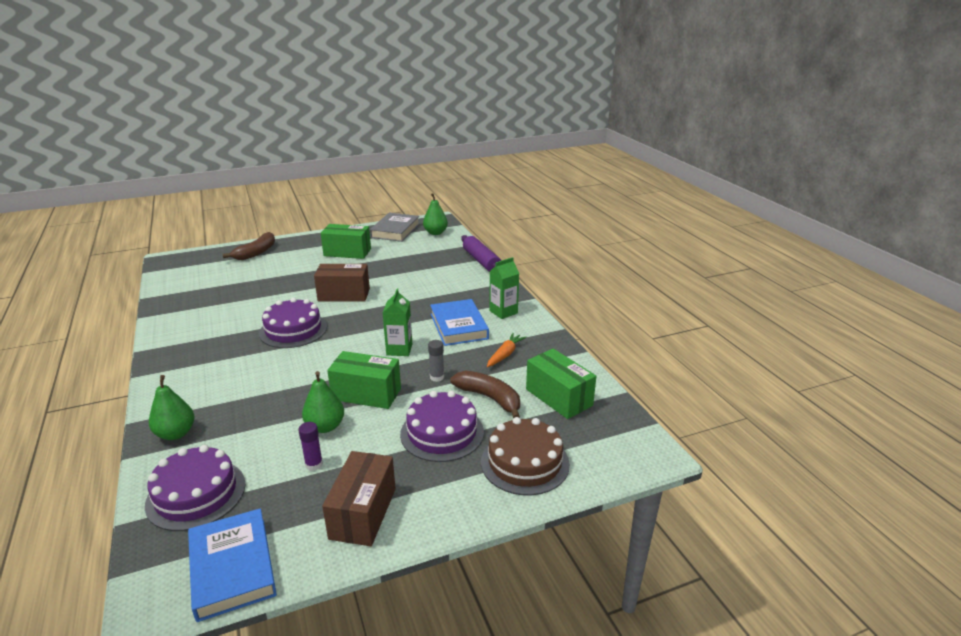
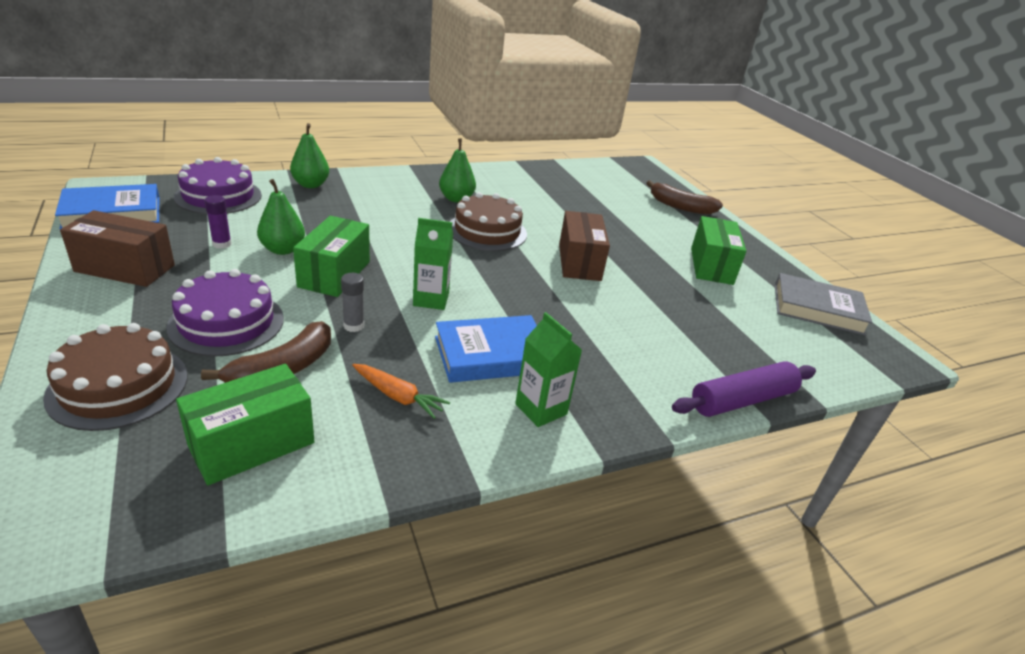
camera: 85 degrees right, 5 degrees up
(293, 330) = (487, 231): purple cake -> brown cake
(435, 233) = (837, 351): green pear -> green pear (456, 199)

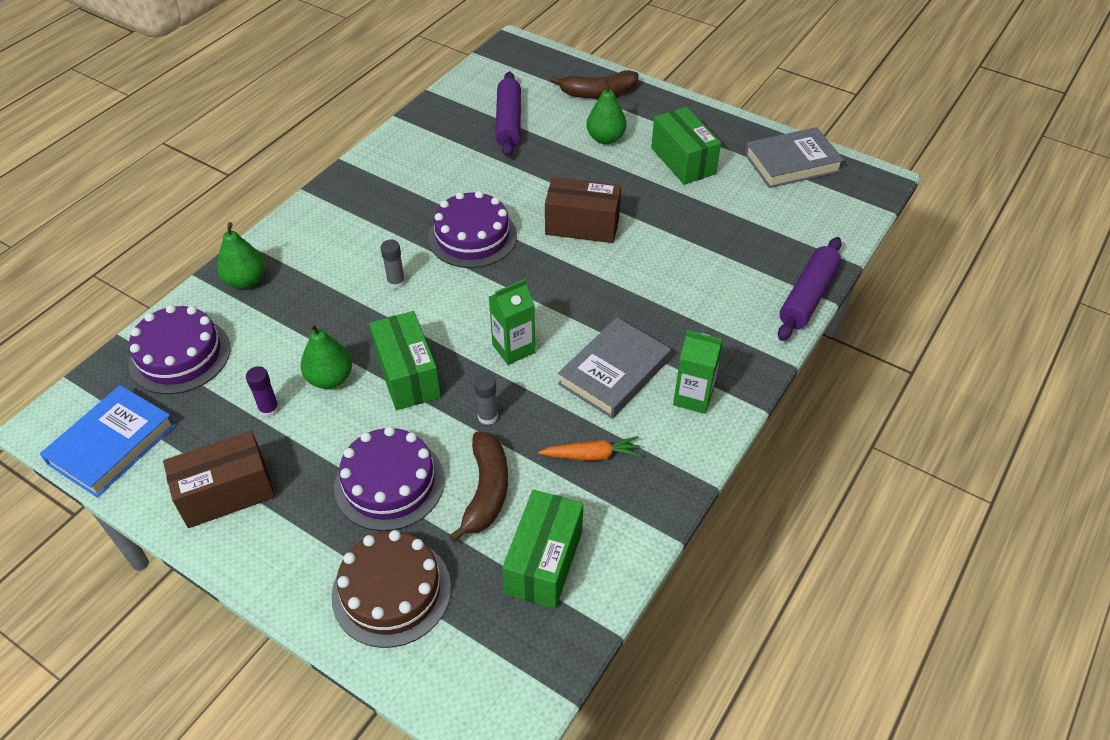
camera: 30 degrees left, 15 degrees up
(401, 227) = (396, 282): none -> grey glue stick
(456, 199) = (401, 210): green pear -> green pear (605, 138)
(487, 231) = (472, 236): brown cake -> purple cake
(491, 354) = (614, 372): blue book -> grey book
(579, 262) = (582, 225): brown box -> brown box turned 45 degrees counterclockwise
(592, 193) = (508, 122): none -> purple rolling pin

